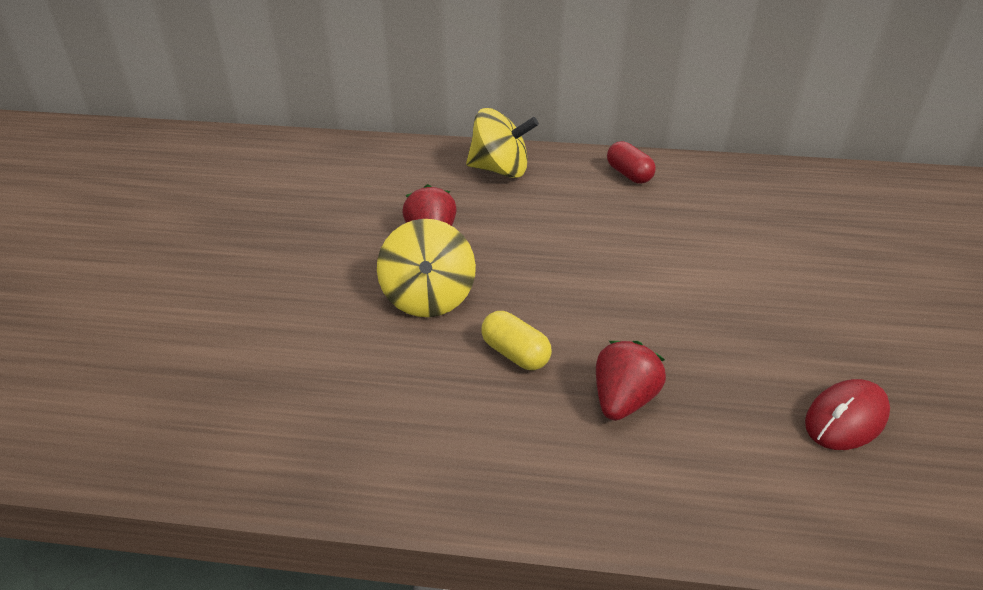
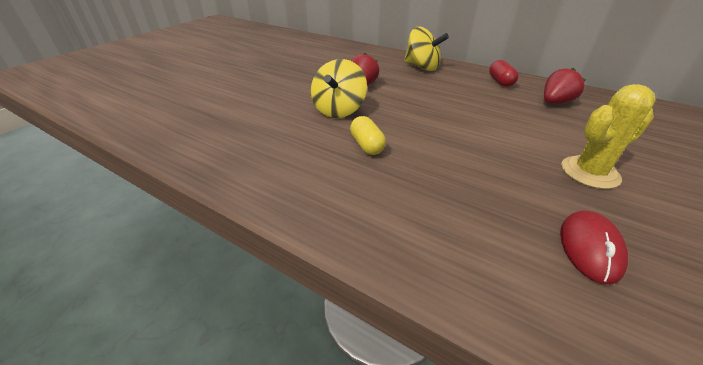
camera: 25 degrees right, 0 degrees up
(623, 400) = (417, 186): red strawberry -> red strawberry (555, 102)
(803, 308) = (589, 172): none -> yellow cactus
(845, 418) = (589, 248): red mouse -> red mouse turned 60 degrees counterclockwise

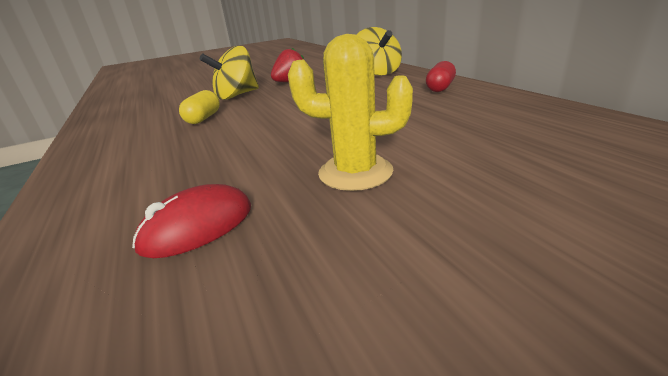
camera: 35 degrees right, 10 degrees down
(555, 102) = (469, 110): red strawberry -> none

